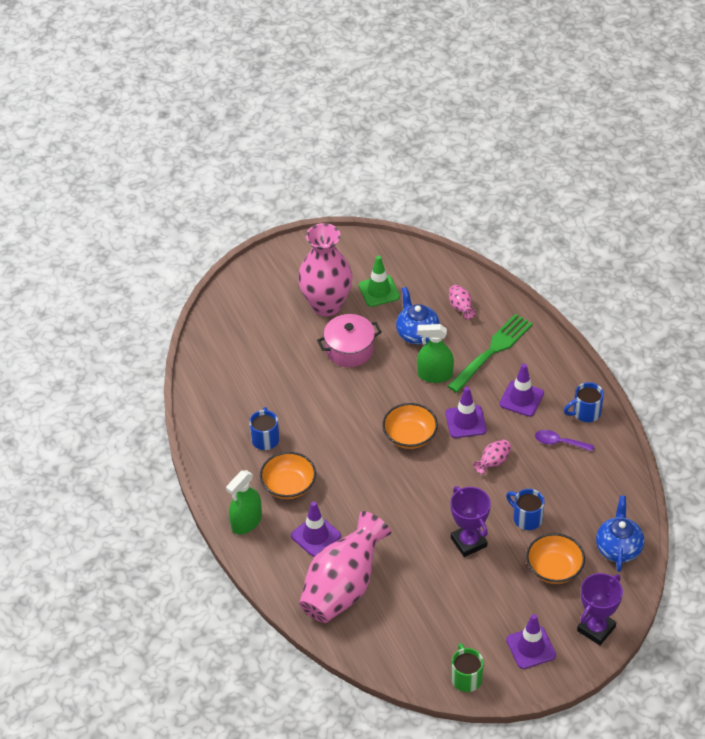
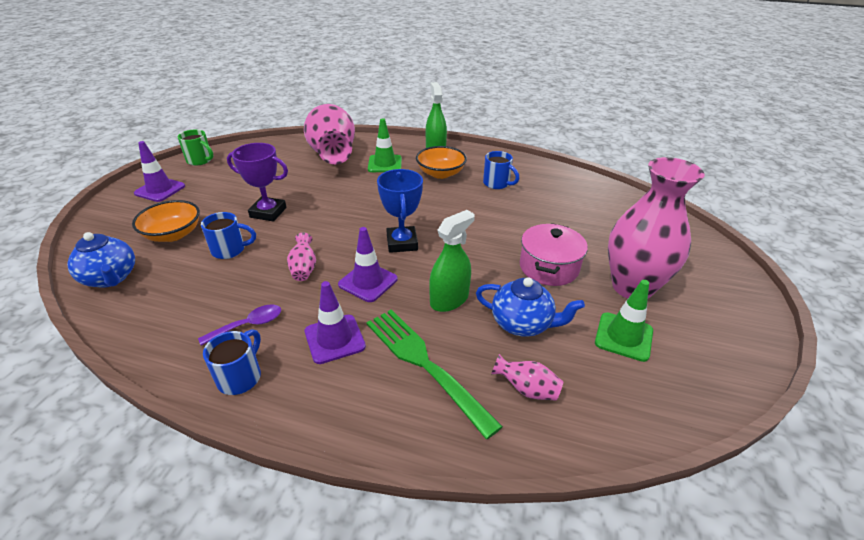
camera: 130 degrees right, 10 degrees down
(315, 536) = (385, 164): purple traffic cone -> green traffic cone
(410, 436) = (402, 243): orange bowl -> blue trophy
(492, 352) = (425, 364): green fork -> green fork turned 150 degrees clockwise
(596, 629) = (105, 221): purple trophy -> none

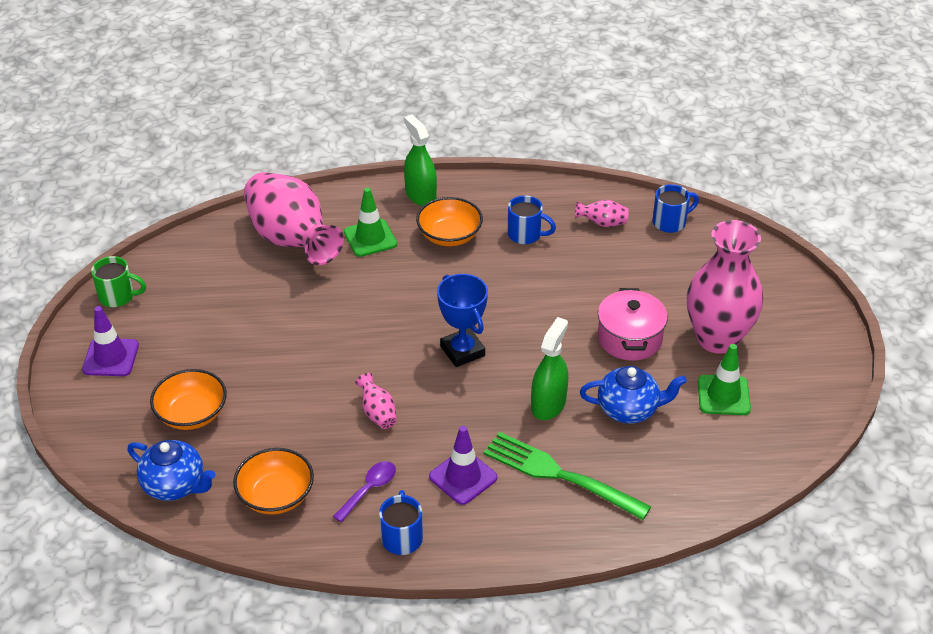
camera: 20 degrees left, 5 degrees up
(173, 308) = (276, 496): none -> orange bowl
(230, 250) = (277, 414): blue mug -> blue mug (670, 222)
(268, 212) = (279, 353): purple trophy -> none
(368, 282) = (456, 408): purple traffic cone -> none
(526, 389) = (657, 470): pink vase -> pink vase (602, 223)

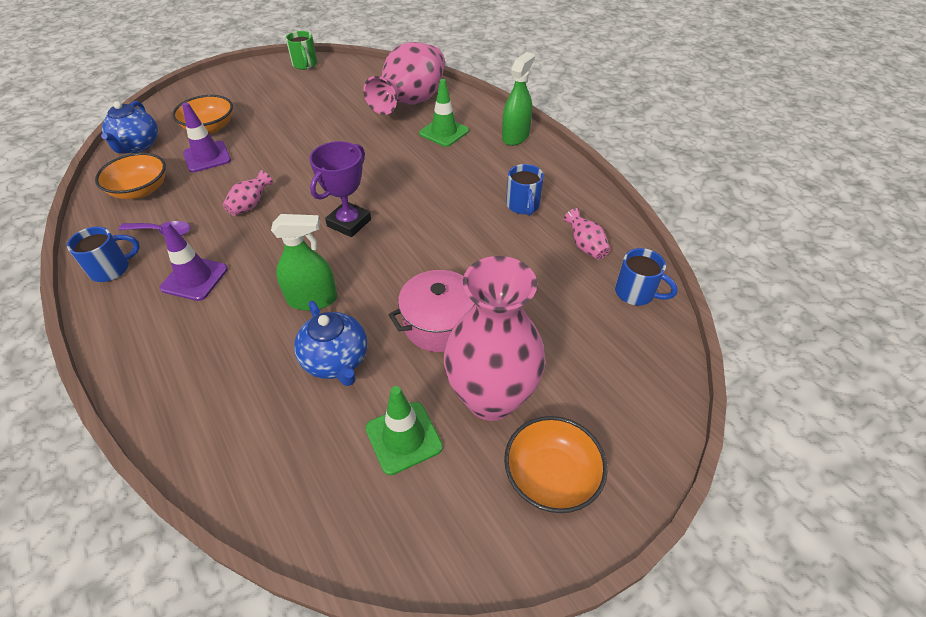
camera: 60 degrees right, 5 degrees up
(111, 357) = (247, 82): purple traffic cone -> purple traffic cone (207, 157)
(449, 236) = (482, 167): orange bowl -> orange bowl (551, 476)
(462, 351) = (349, 223): blue trophy -> purple trophy
(561, 475) = (221, 342): green fork -> none

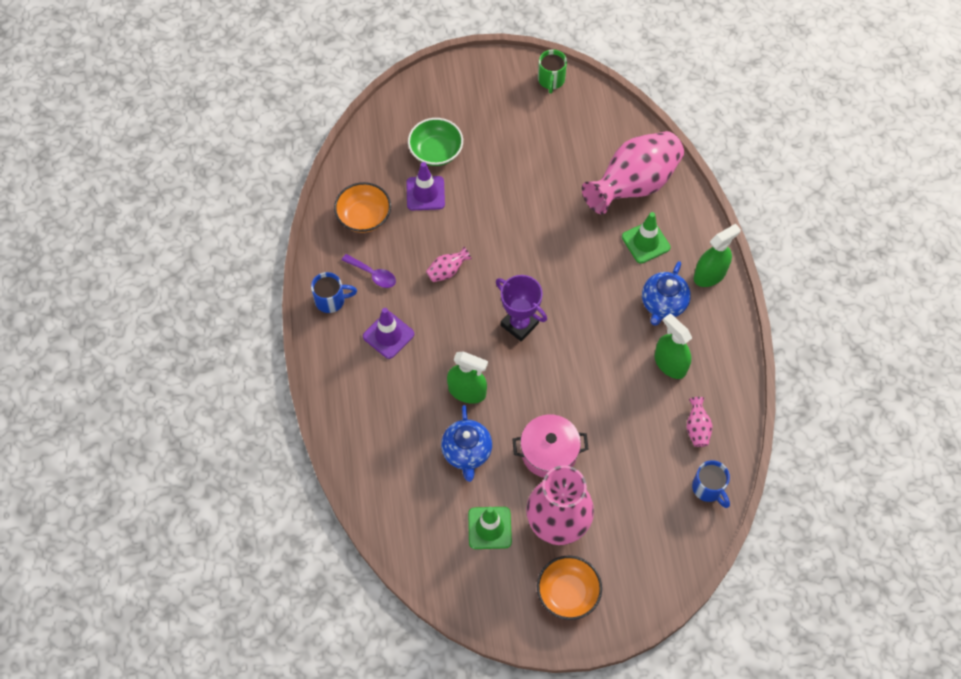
camera: 25 degrees right, 15 degrees up
(137, 146) = (369, 154): blue teapot -> blue teapot (663, 304)
(209, 128) = (436, 151): orange bowl -> green bowl
(349, 223) = (519, 324): purple trophy -> purple trophy turned 75 degrees clockwise
(523, 206) = (670, 364): blue mug -> green spray bottle

